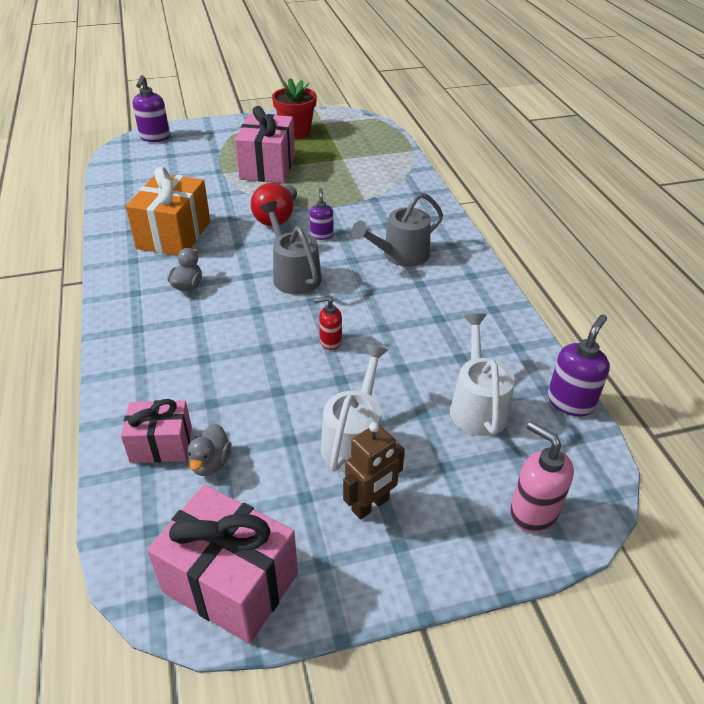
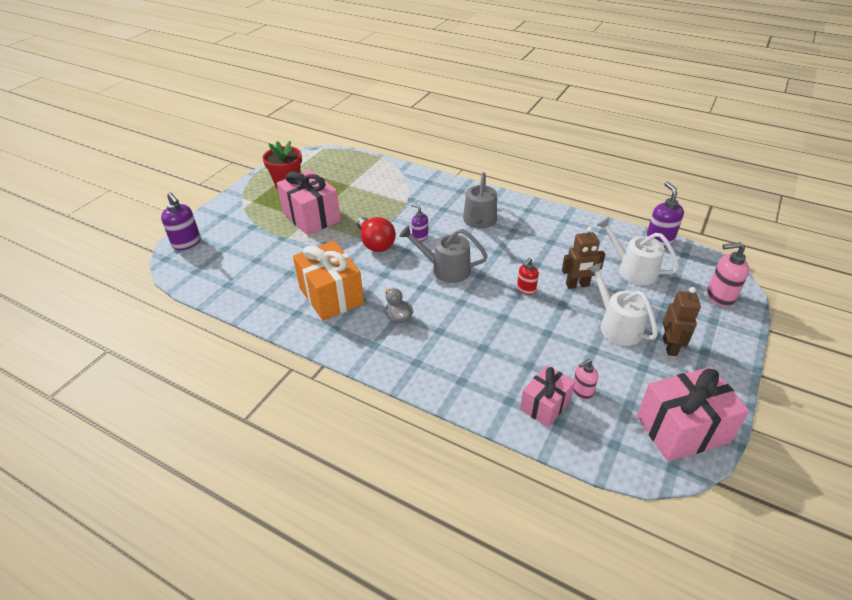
camera: 45 degrees left, 0 degrees up
(210, 463) = (582, 391): grey duck -> pink soap dispenser
(387, 375) = (577, 285): none -> brown robot

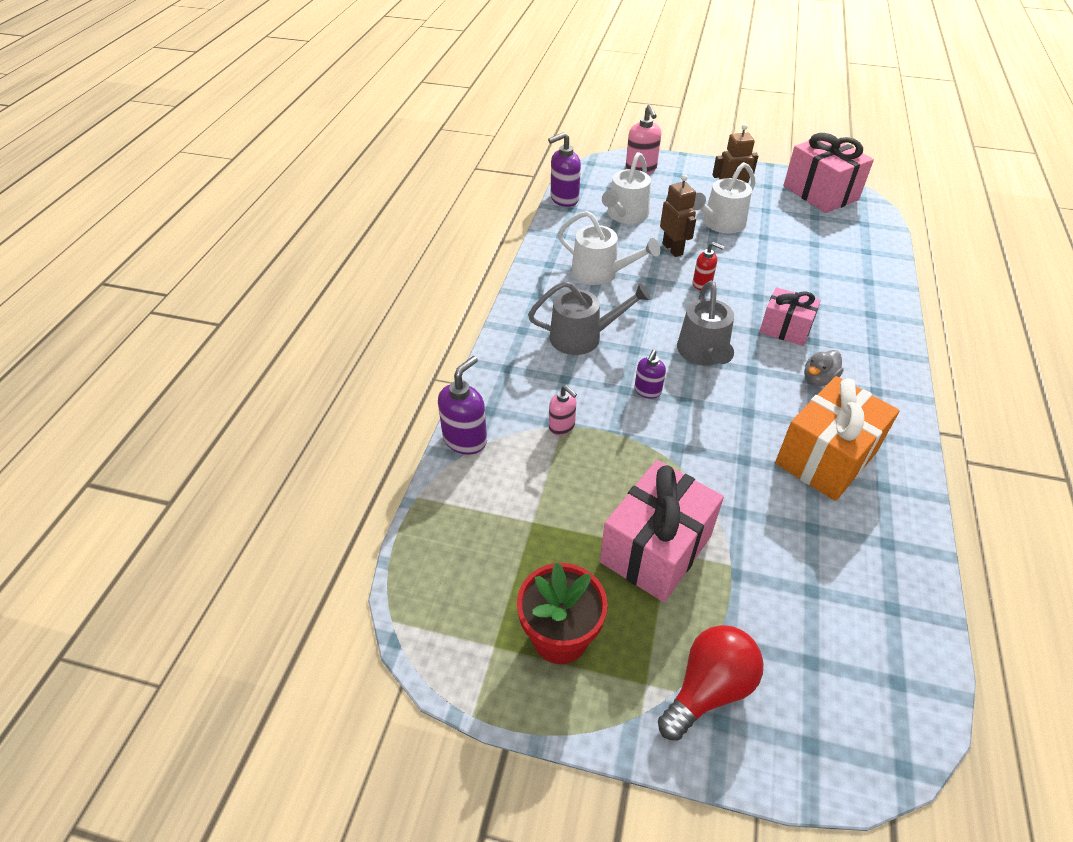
camera: 105 degrees left, 5 degrees up
(187, 243) = (839, 749): purple soap dispenser -> purple soap dispenser (465, 440)
(375, 244) = (687, 438): red light bulb -> red light bulb (708, 688)
(545, 405) = (855, 260): pink gift -> pink gift (785, 329)
(549, 241) = (601, 273): none -> white watering can
(582, 391) = (822, 241): pink soap dispenser -> pink soap dispenser (562, 427)

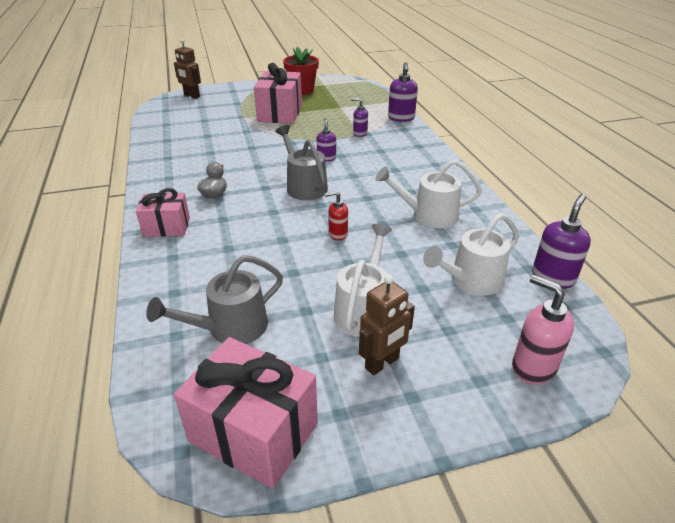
camera: 150 degrees right, 10 degrees down
(562, 427) = (360, 133): pink soap dispenser -> purple soap dispenser
(583, 337) = (393, 171): grey watering can -> grey watering can (230, 328)
(625, 215) = (471, 281): white watering can -> white watering can turned 120 degrees counterclockwise
(673, 249) = (389, 258): brown robot -> brown robot (191, 96)
(708, 688) = (240, 94): red light bulb -> none
(785, 329) = (249, 220): pink gift -> pink gift (166, 227)
(826, 458) = (203, 159): orange gift -> none

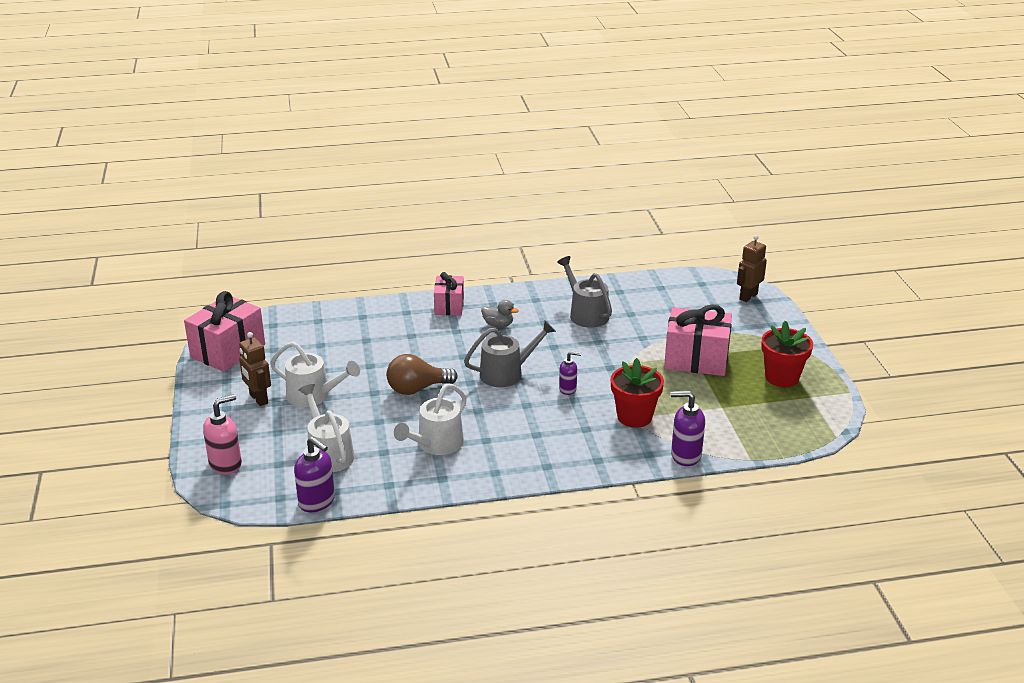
camera: 95 degrees right, 5 degrees down
(230, 328) = (316, 340): grey watering can -> grey watering can (586, 314)
(337, 234) = (417, 389): red soap dispenser -> brown light bulb
(360, 133) = (634, 417): purple soap dispenser -> red flower pot
(428, 215) = (436, 444): white watering can -> white watering can turned 150 degrees counterclockwise

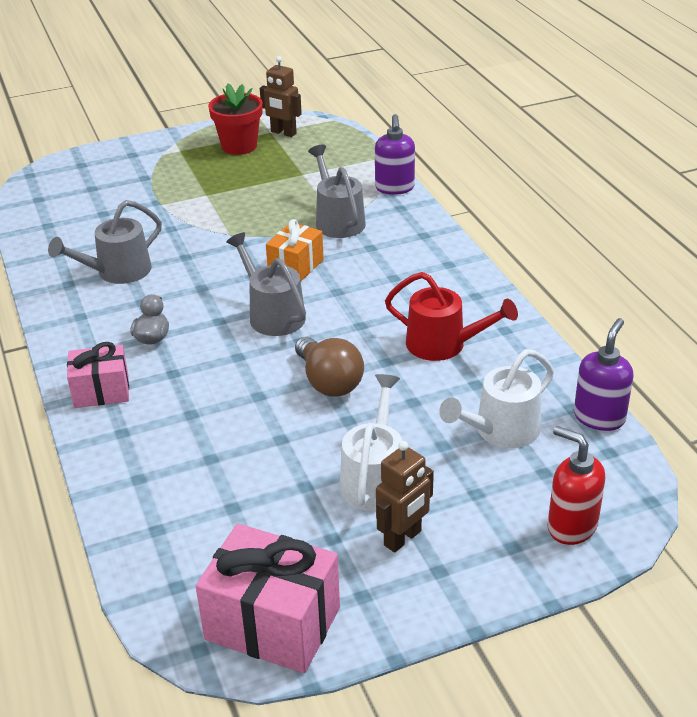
camera: 100 degrees left, 5 degrees up
(226, 464) = (571, 526): pink soap dispenser -> red soap dispenser
(436, 444) = (443, 345): white watering can -> red watering can
(568, 389) = (296, 266): purple soap dispenser -> orange gift
(634, 417) = (337, 220): red flower pot -> grey watering can
(696, 359) = (214, 193): pink gift -> none
(748, 296) = (71, 169): brown robot -> brown robot (283, 133)

